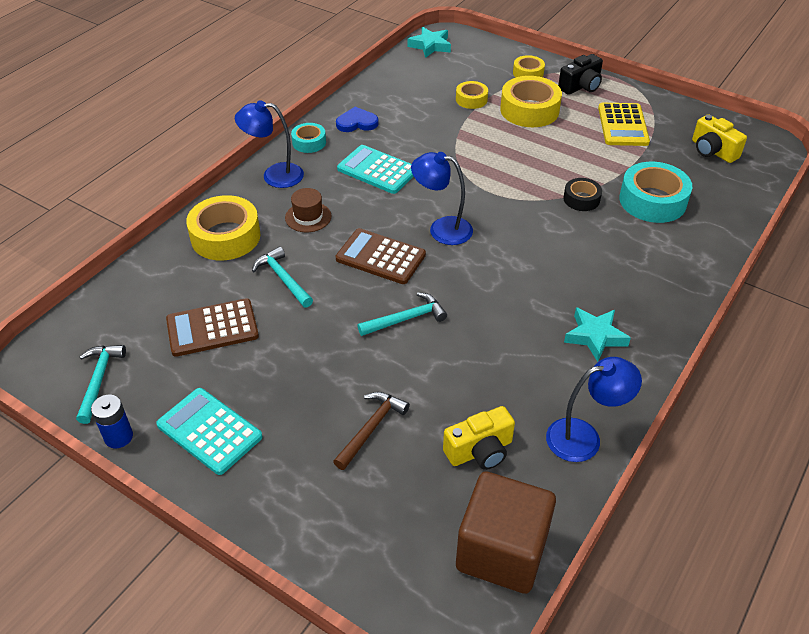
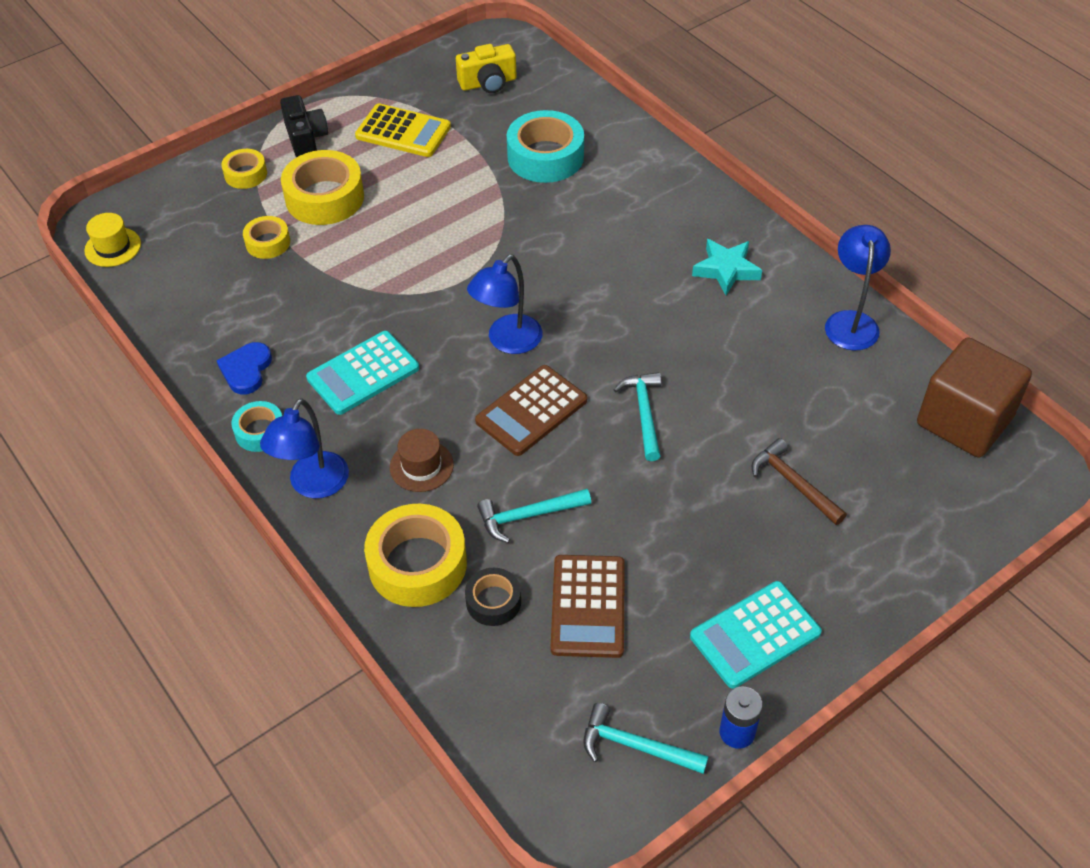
camera: 70 degrees left, 5 degrees up
(430, 46) = (113, 247): turquoise star -> yellow hat
(480, 451) = (846, 403): yellow camera -> none
(581, 199) = (515, 209): black tape -> black tape (493, 601)

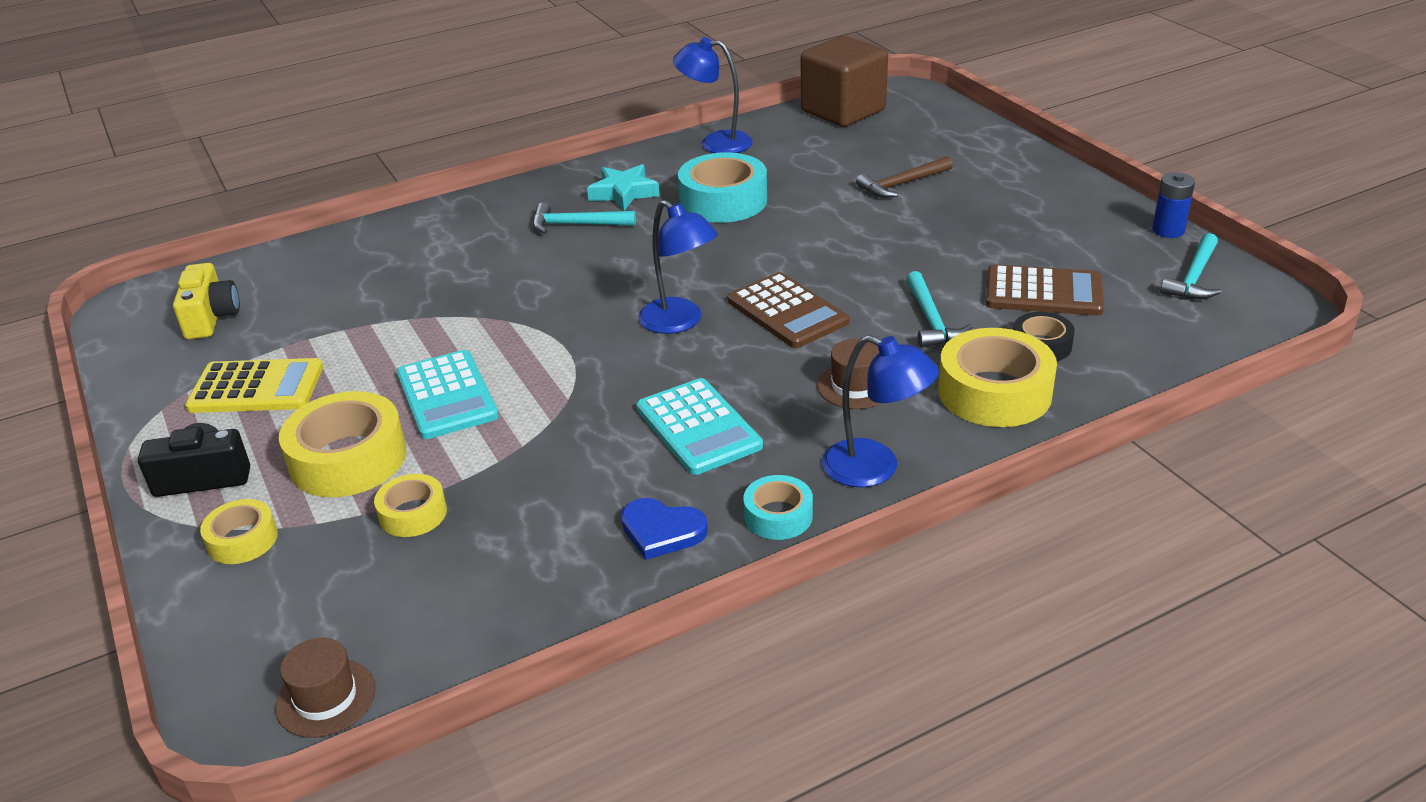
camera: 80 degrees left, 15 degrees down
(113, 247) = (326, 698): yellow hat -> brown hat
(403, 131) = (256, 387): yellow calculator -> yellow calculator turned 60 degrees clockwise
(545, 157) = (384, 284): turquoise tape -> turquoise tape (723, 201)
(644, 413) = (804, 248): turquoise hammer -> turquoise hammer (577, 225)
(755, 635) = (1067, 214): turquoise calculator -> turquoise calculator (447, 395)

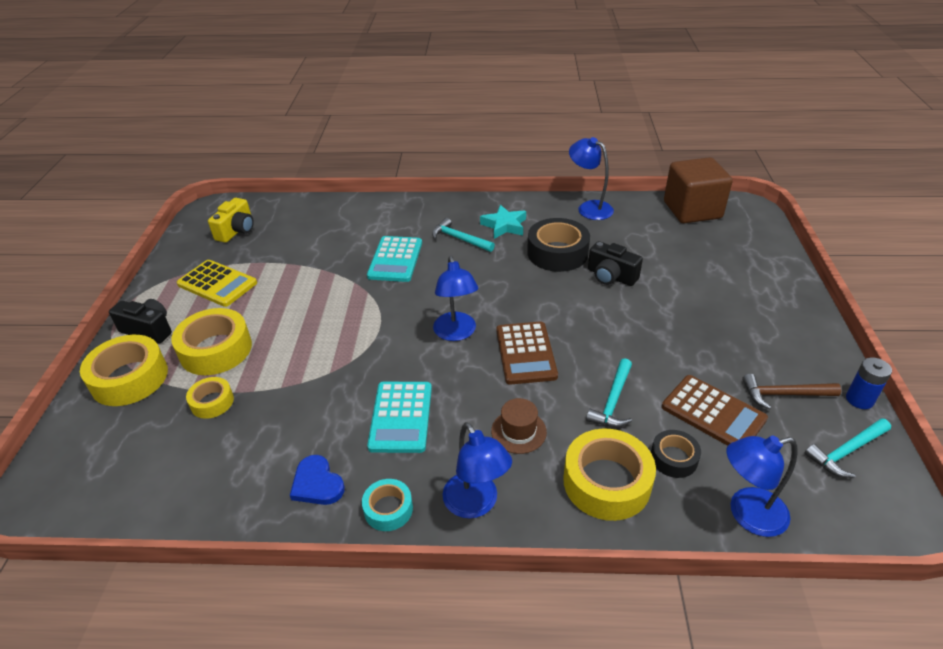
camera: 30 degrees right, 5 degrees up
(242, 540) = (129, 378): yellow tape -> yellow tape, size x1.82
(326, 698) = (73, 503): brown hat -> none
(447, 395) = (295, 330): turquoise calculator -> turquoise calculator (395, 259)
(723, 201) = (557, 253): turquoise tape -> black tape
(812, 204) = (611, 276): none -> black camera
(902, 184) = (684, 282): brown hammer -> brown hammer (784, 394)
(1152, 363) = (747, 514): none -> blue lamp

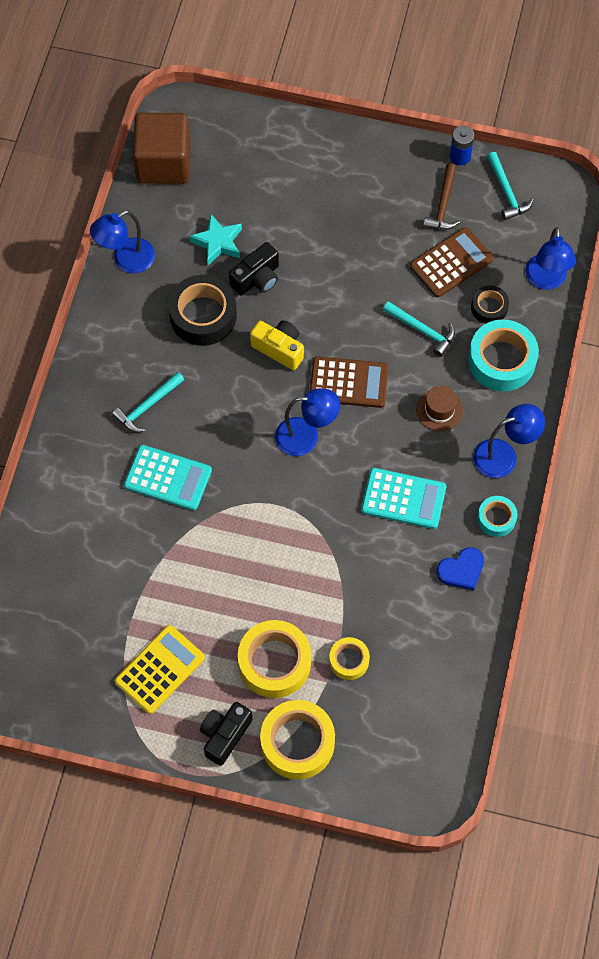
camera: 80 degrees left, 25 degrees up
(237, 231) = (52, 654): yellow camera -> yellow camera (279, 349)
(504, 226) = (135, 355): turquoise star -> turquoise star (218, 242)
(606, 482) = (501, 361): yellow tape -> turquoise tape

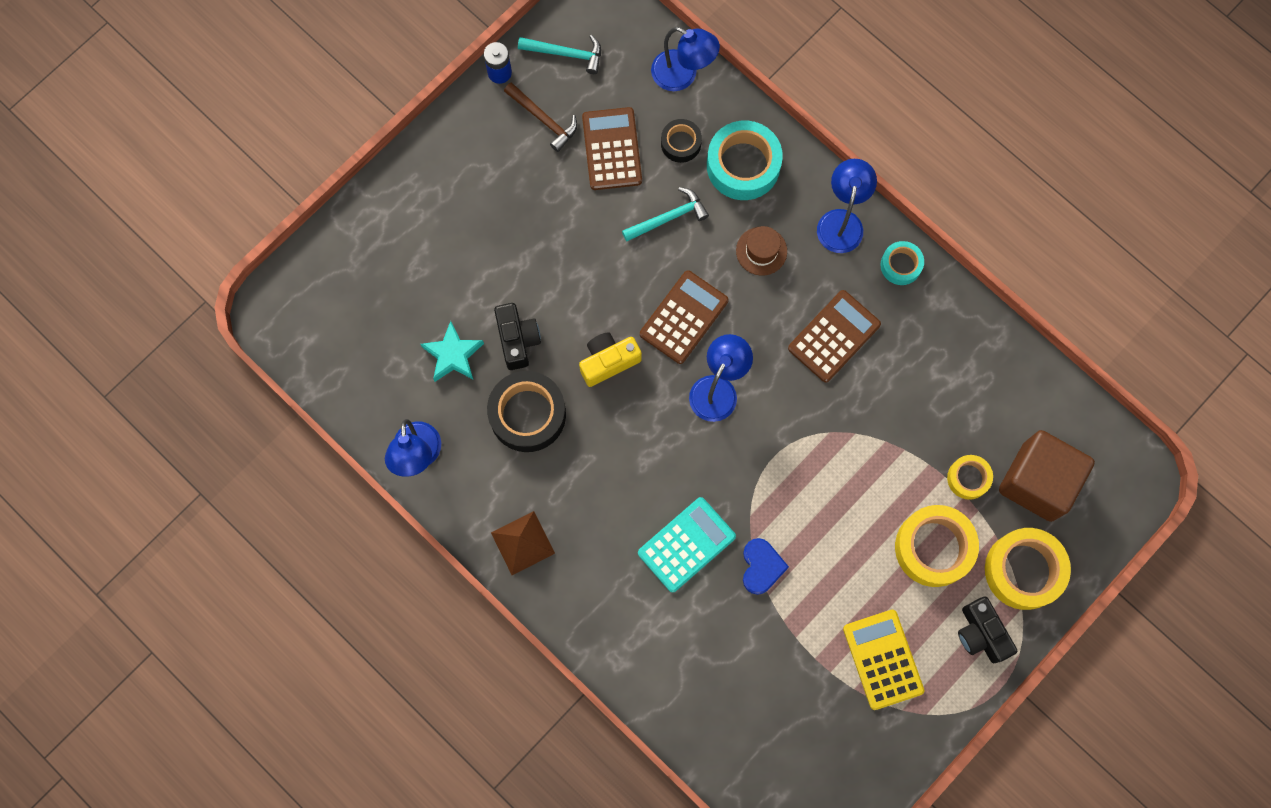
camera: 60 degrees left, 10 degrees up
(102, 364) = (522, 543): none -> brown pyramid
(147, 406) = (596, 523): turquoise hammer -> none
(163, 163) = (326, 358): brown cube -> brown cube (1037, 482)
(403, 499) = (834, 336): turquoise calculator -> brown calculator
(461, 570) = (934, 326): blue heart -> blue heart (761, 567)

